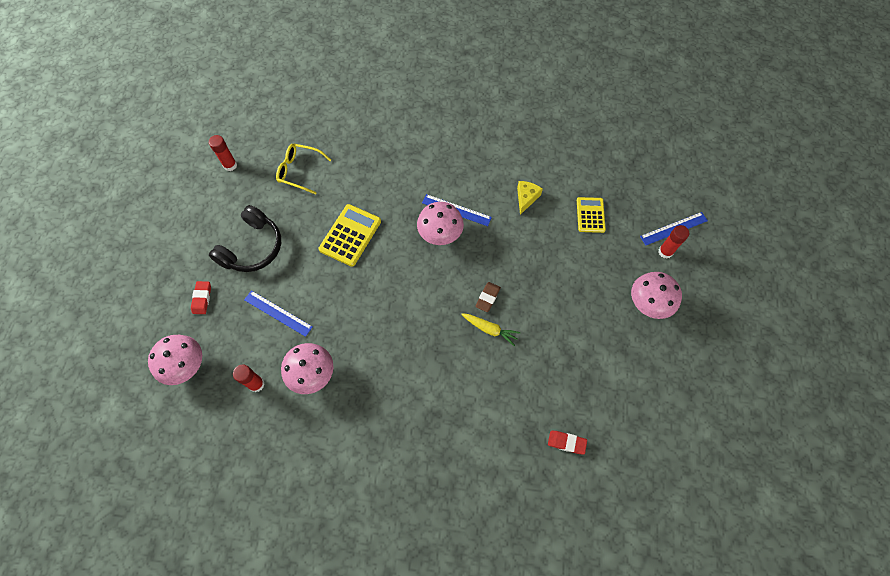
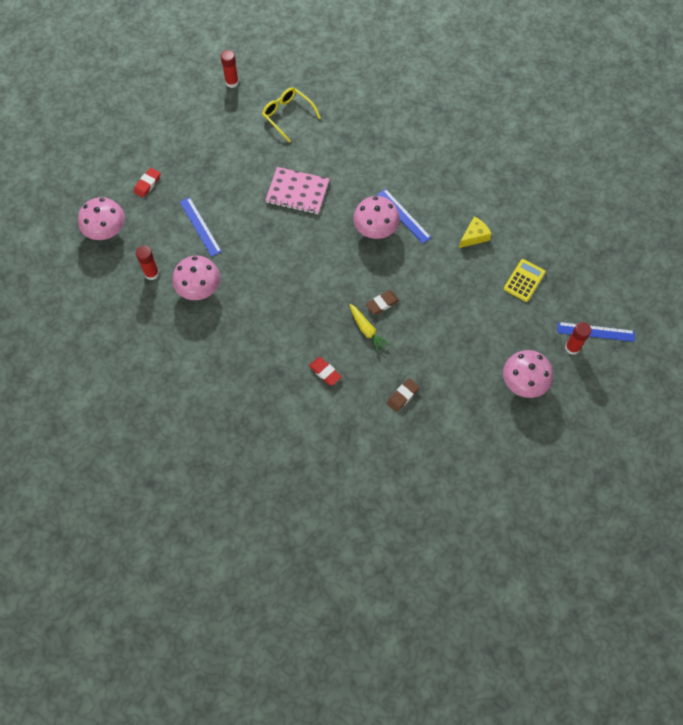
camera: 30 degrees right, 0 degrees up
(252, 248) = (210, 162): black headphones -> none
(350, 235) = (297, 192): yellow calculator -> pink notebook
(558, 373) = (402, 396): none -> brown eraser
(566, 442) = (372, 452): red eraser -> red eraser (325, 372)

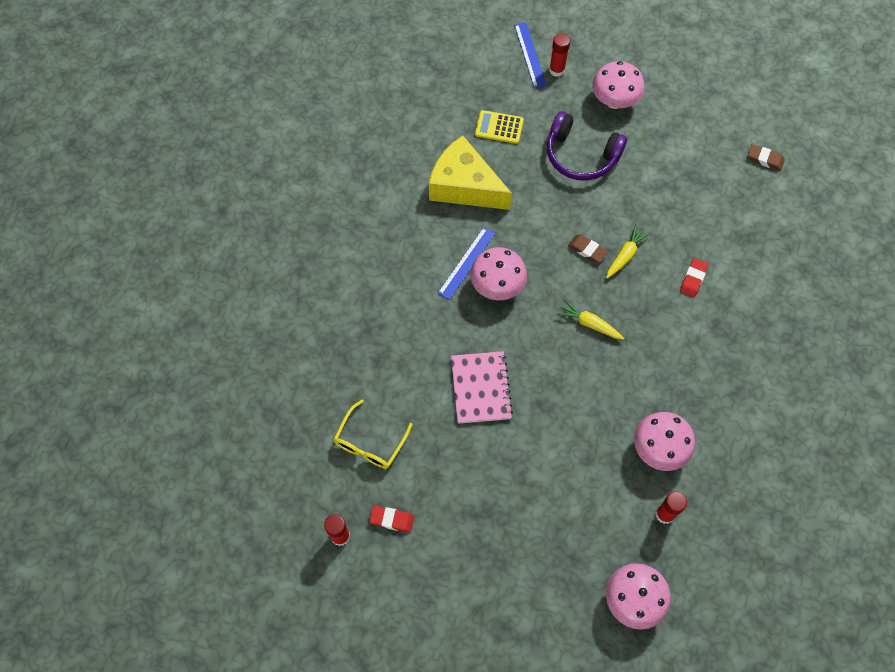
camera: 110 degrees left, 0 degrees up
(147, 184) = (543, 579): red eraser -> red eraser (392, 520)
(200, 226) = (576, 484): blue ruler -> none
(318, 281) = (589, 324): none -> yellow carrot
(402, 396) = (682, 199): brown eraser -> brown eraser (765, 159)
(474, 236) = (464, 186): yellow cheese -> yellow cheese, size x2.14
(474, 333) = (581, 155): none -> purple headphones

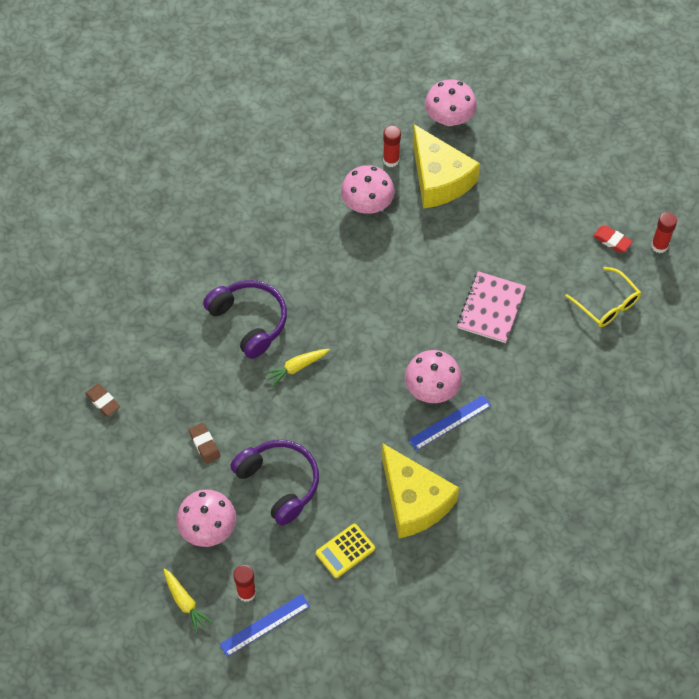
camera: 155 degrees left, 5 degrees down
(370, 442) = (607, 304): yellow glasses -> yellow glasses turned 90 degrees clockwise
(499, 127) = (345, 551): yellow calculator -> yellow calculator turned 105 degrees clockwise
(530, 55) = (265, 625): blue ruler -> blue ruler turned 45 degrees clockwise
(587, 250) = (329, 387): brown eraser -> brown eraser (204, 444)
(589, 324) = (366, 322): yellow carrot -> yellow carrot (185, 602)
(603, 514) = (439, 179): none -> yellow cheese
(693, 279) = (249, 321): red eraser -> purple headphones

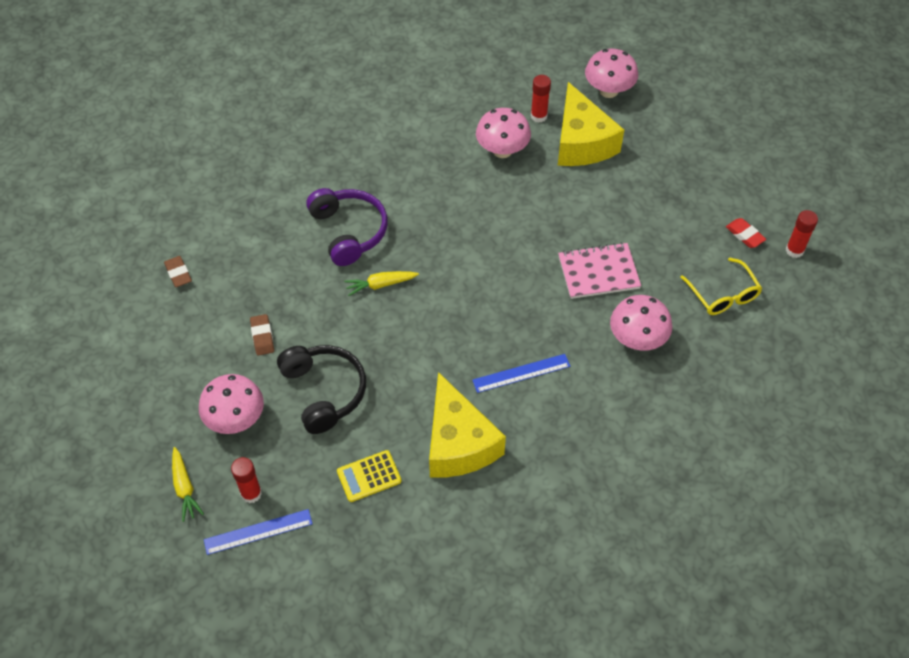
camera: 15 degrees right, 5 degrees down
(279, 483) = (324, 391): purple headphones -> black headphones
(432, 389) = (512, 336): pink mushroom -> pink mushroom (637, 339)
(491, 308) = (598, 272): pink notebook -> pink notebook turned 45 degrees clockwise

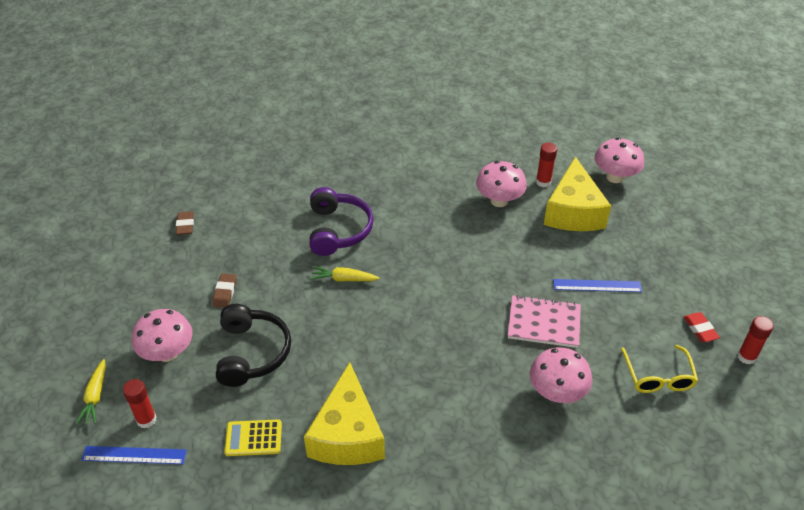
camera: 20 degrees right, 10 degrees down
(521, 373) = (433, 390): blue ruler -> blue ruler (597, 285)

